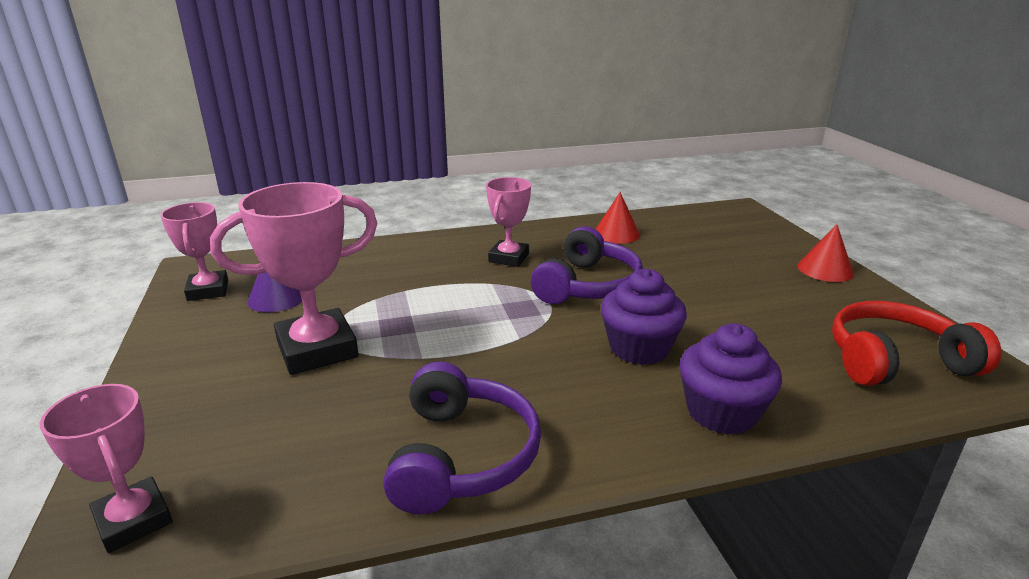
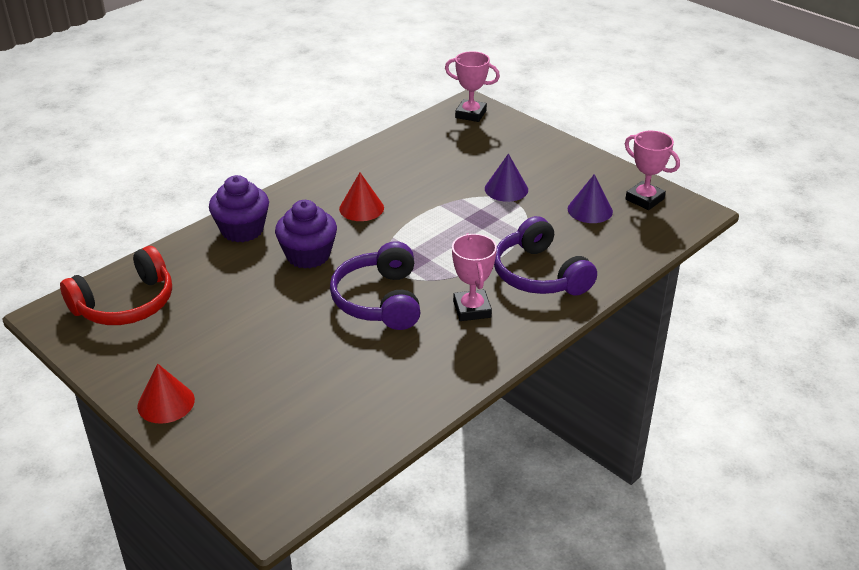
camera: 150 degrees right, 10 degrees up
(317, 349) = (506, 189): pink trophy -> purple cone
(462, 456) = (365, 169): purple headphones -> purple headphones (539, 274)
(616, 234) = (398, 387): red cone -> red cone (361, 208)

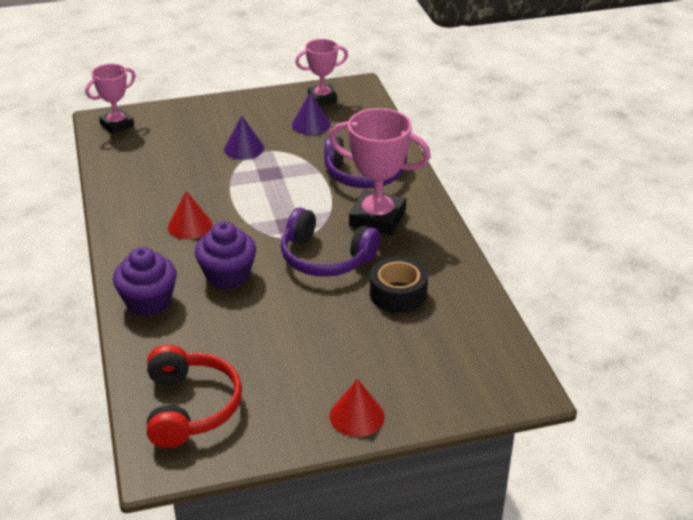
camera: 60 degrees left, 0 degrees up
(361, 366) = (398, 293): none -> black tape
(472, 309) = (377, 218): pink trophy -> pink trophy, size x1.61

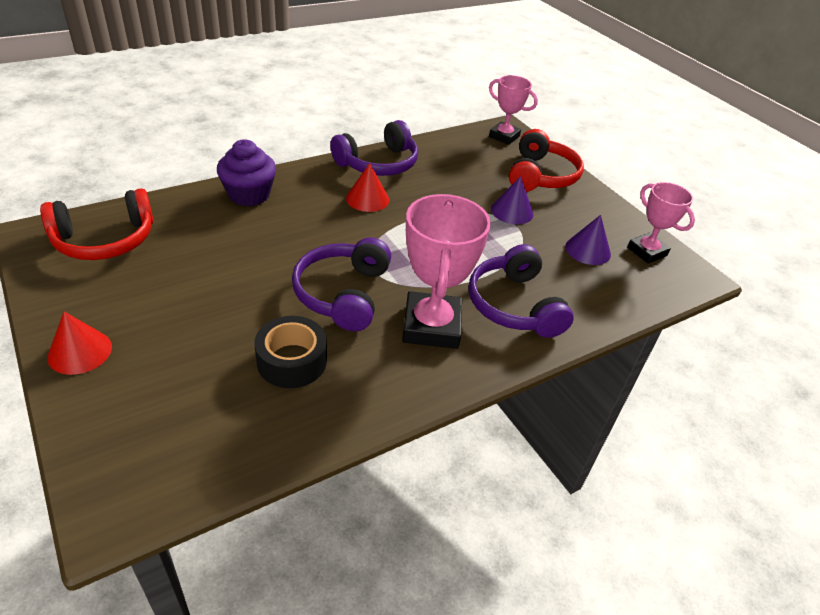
camera: 70 degrees right, 5 degrees up
(129, 210) = (378, 163): none -> purple headphones
(195, 120) = (541, 175): none -> red headphones
(227, 275) = (296, 232): purple cupcake -> none

